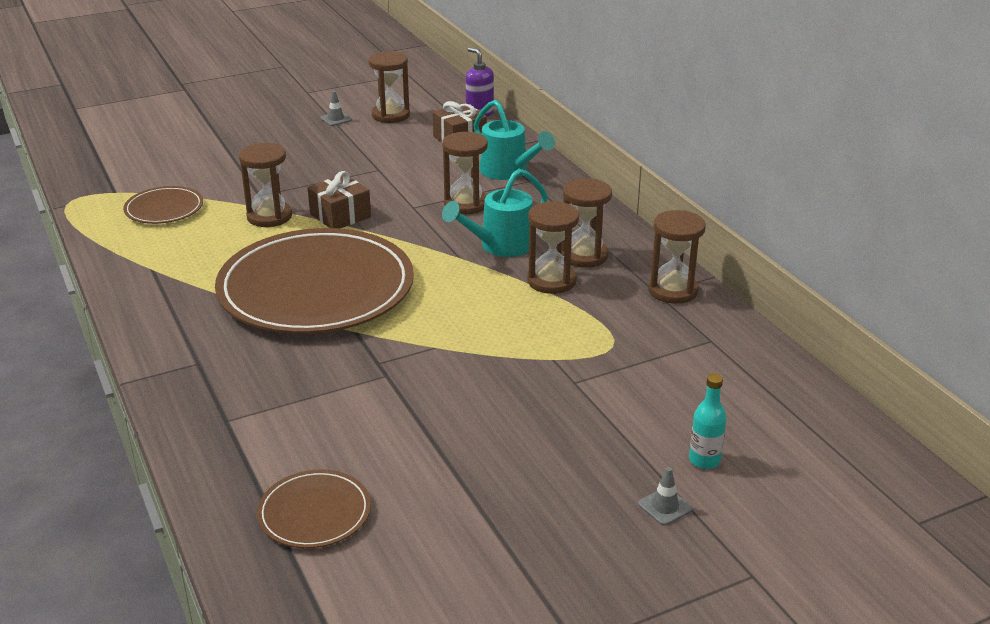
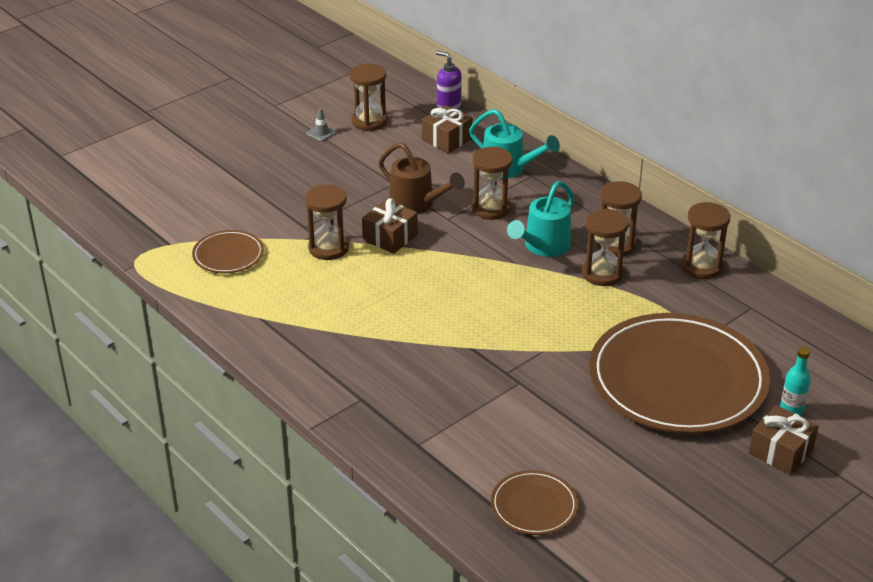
camera: 15 degrees left, 5 degrees up
(316, 288) = (414, 313): brown plate -> brown plate (677, 379)
(389, 190) = (417, 204): none -> brown watering can
(664, 506) = (781, 451): grey traffic cone -> brown gift

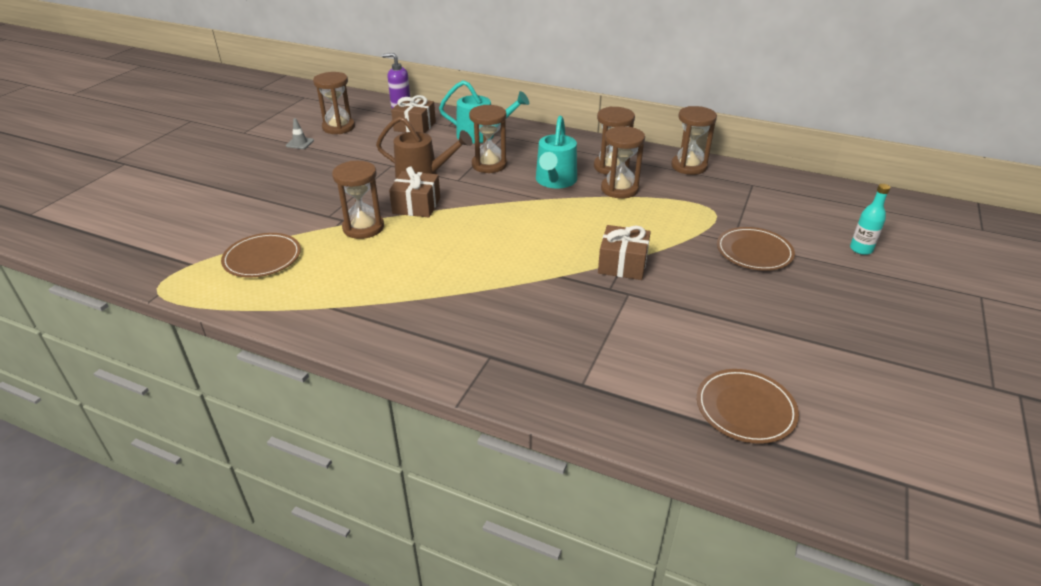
camera: 25 degrees left, 0 degrees up
(677, 379) = (754, 252): brown plate -> brown plate, size x0.44
(781, 451) = (890, 284): brown gift -> brown gift (622, 264)

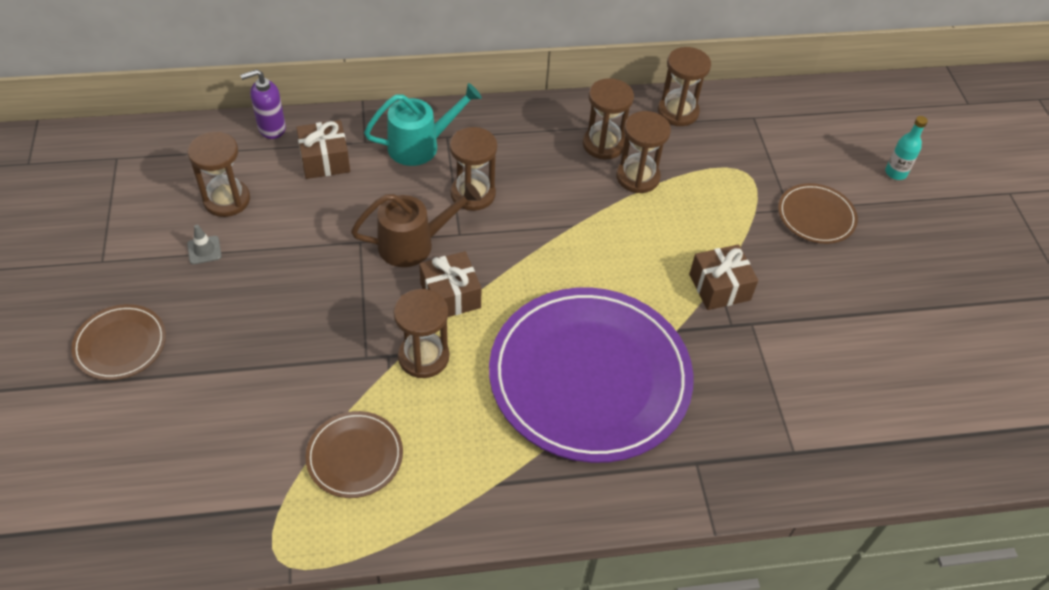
camera: 35 degrees left, 15 degrees up
(463, 277) = (589, 377): none -> purple plate
(555, 181) = (564, 192): turquoise watering can -> none
(745, 408) = (926, 410): brown plate -> brown plate (120, 344)

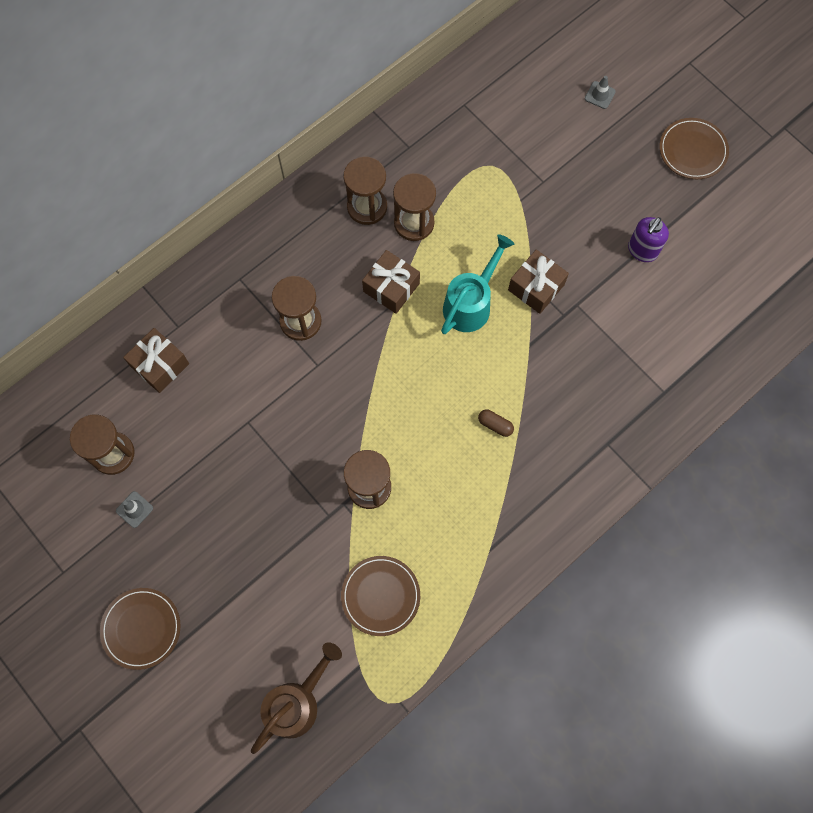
camera: 30 degrees left, 20 degrees up
(271, 128) = (91, 363): purple soap dispenser -> purple soap dispenser (642, 251)
(414, 244) = (290, 396): brown watering can -> brown watering can (297, 702)
(421, 145) = (225, 301): turquoise watering can -> turquoise watering can (471, 303)
(450, 296) = (350, 424): brown gift -> brown gift (391, 287)
(589, 377) = (495, 425): purple plate -> brown capsule
(678, 112) = (403, 136): brown hourglass -> none
(816, 216) = (566, 175): brown plate -> brown plate (692, 150)
(895, 173) = (600, 95): turquoise bottle -> grey traffic cone

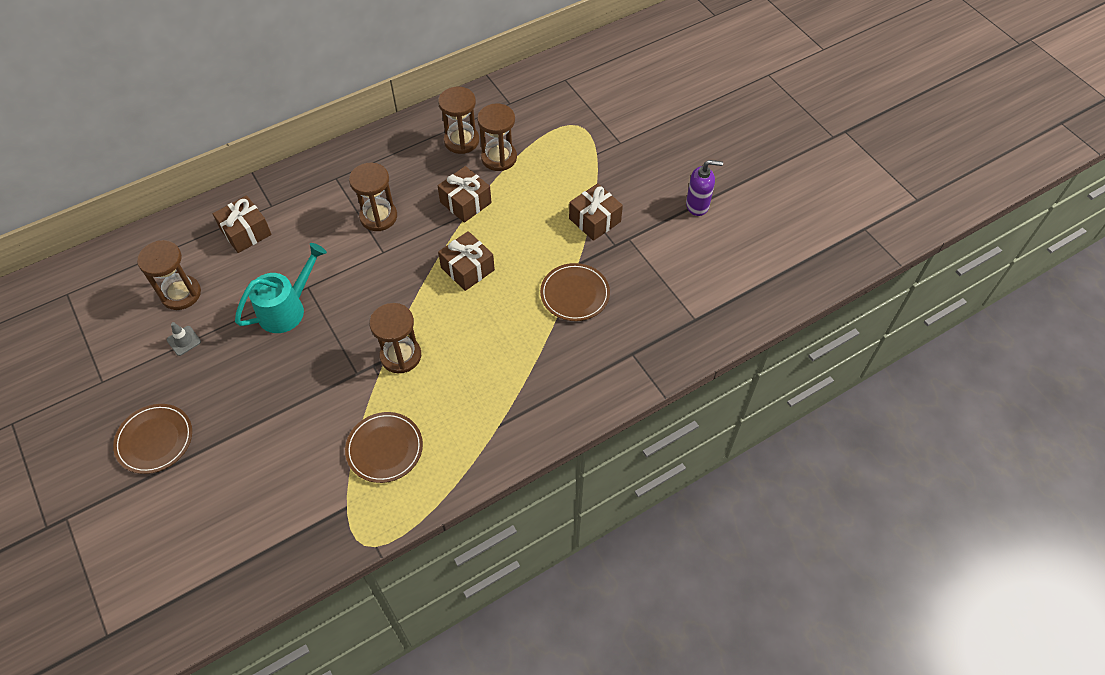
camera: 10 degrees right, 15 degrees down
(297, 702) = (277, 529): brown watering can -> none
(413, 371) = (467, 269): none -> brown gift
(471, 303) = (533, 224): turquoise watering can -> turquoise watering can (287, 309)
(495, 425) = (530, 322): brown capsule -> none
(600, 95) = (684, 87): grey traffic cone -> none
(642, 251) = (697, 205): purple soap dispenser -> purple soap dispenser turned 135 degrees counterclockwise
(692, 150) = (758, 137): brown plate -> brown plate (575, 294)

